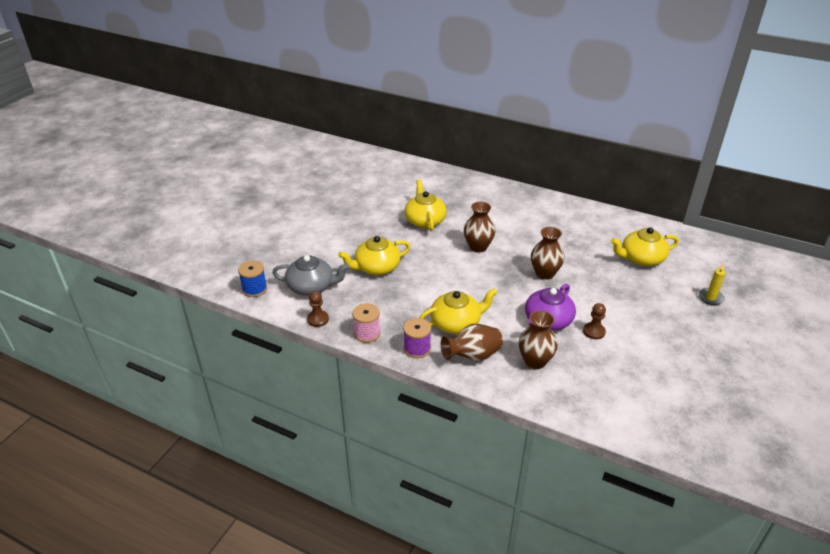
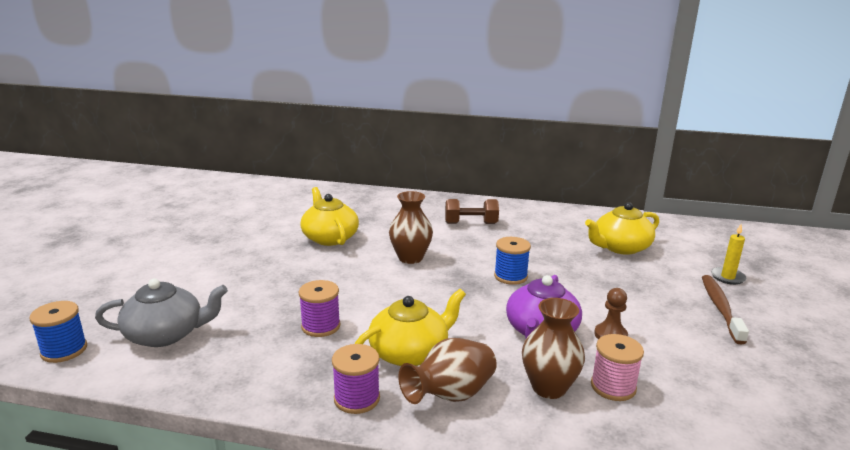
camera: 15 degrees left, 15 degrees down
(318, 319) = (178, 379): brown pawn -> none
(367, 333) = (267, 388): pink spool -> pink spool (613, 387)
(376, 267) = (270, 297): yellow teapot -> none
(405, 295) = (321, 326): none -> purple spool
(533, 220) = (471, 223): none -> brown dumbbell
(544, 273) = (510, 276): brown vase -> blue spool
(687, 323) = (720, 308): none -> brown toothbrush

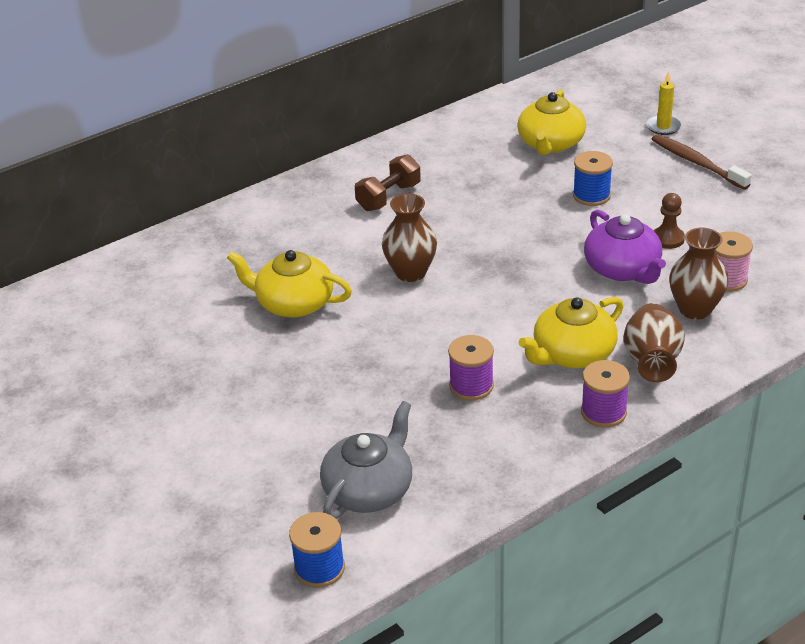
camera: 45 degrees left, 15 degrees up
(410, 352) = (572, 354): yellow teapot -> yellow teapot turned 135 degrees counterclockwise
(510, 276) = (521, 234): blue spool -> blue spool (591, 195)

